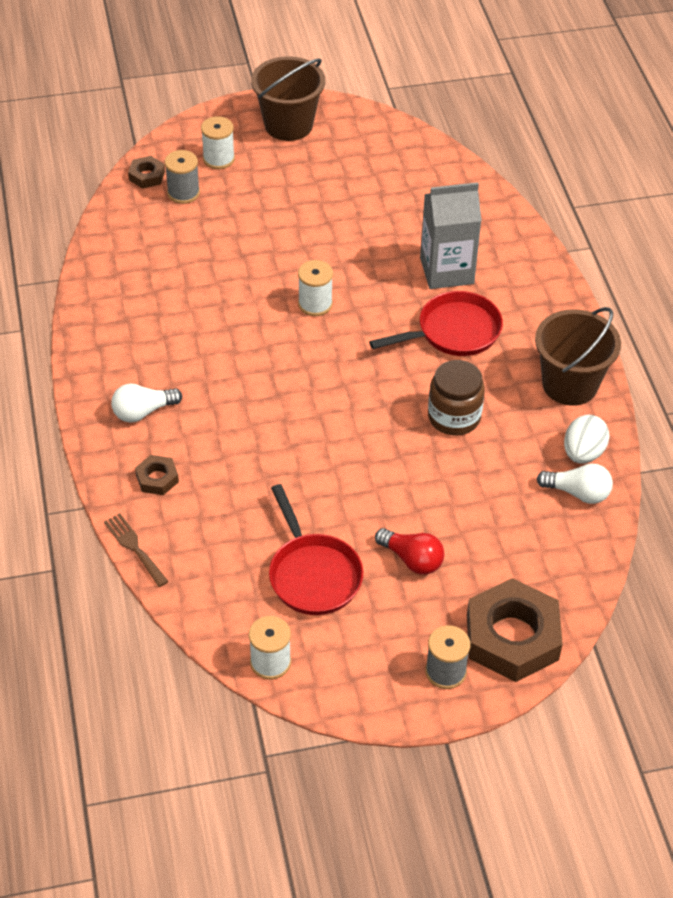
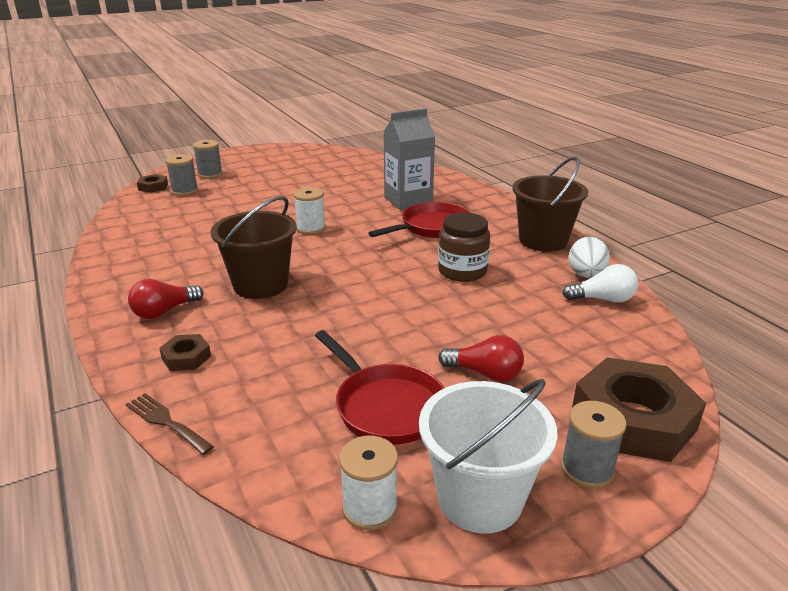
camera: 15 degrees left, 20 degrees down
(143, 412) = (164, 311): white light bulb -> red light bulb
(218, 159) = (210, 174): white spool -> grey spool
(288, 125) = (259, 157): brown bucket -> brown bucket (261, 285)
(352, 674) = (480, 498): none -> white bucket

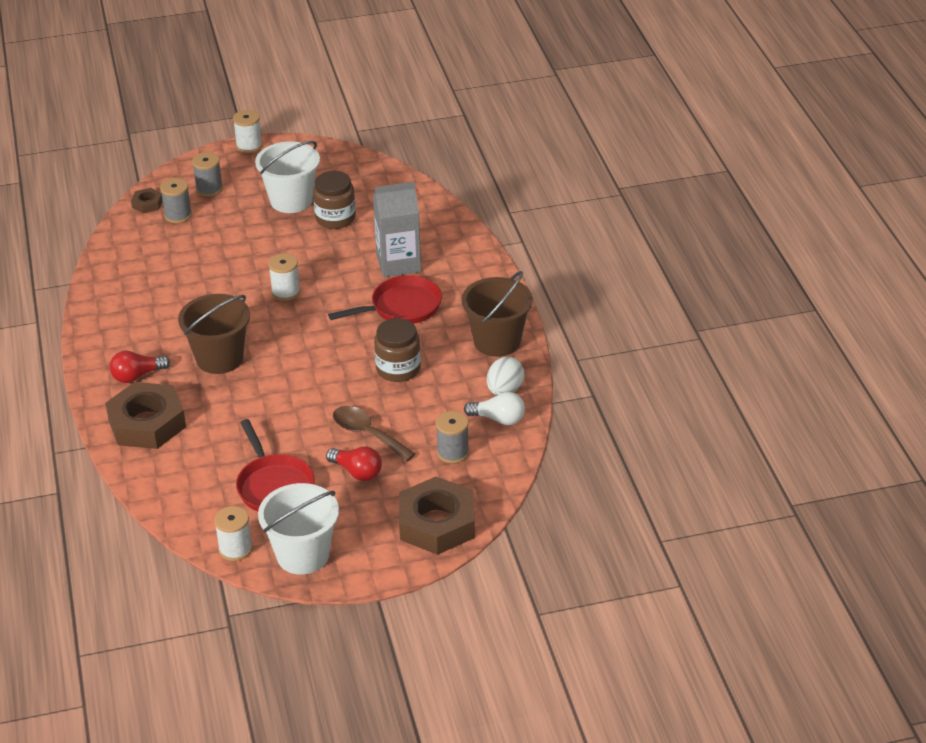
camera: 15 degrees right, 10 degrees up
(166, 422) = (126, 473): brown fork -> none
(186, 357) = (147, 423): brown nut -> brown nut, size x2.18
(238, 151) = (249, 145): none -> white spool
(288, 175) = (291, 200): none -> white bucket
(333, 181) = (335, 218): none -> brown jar
(470, 332) = (367, 434): none -> brown spoon
(587, 469) = (380, 549): grey spool -> grey spool (453, 452)

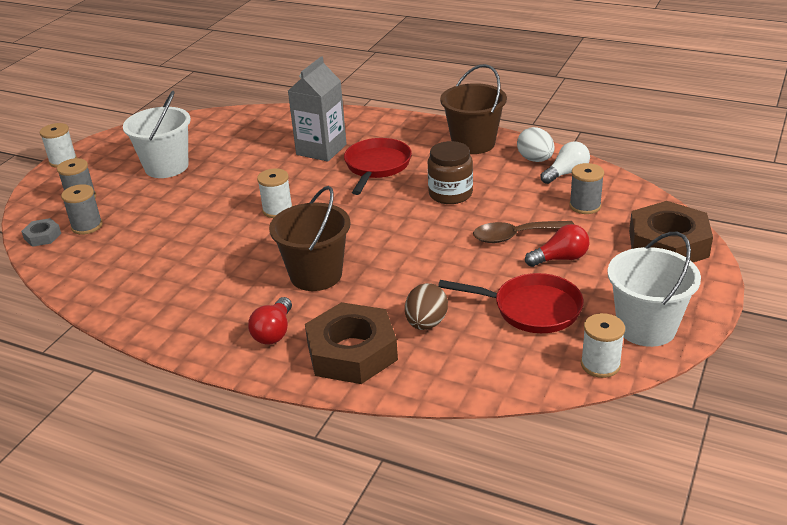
camera: 50 degrees left, 5 degrees down
(147, 204) = (42, 236): brown nut -> grey nut
(209, 442) = (426, 323): none -> brown egg
(335, 218) = (222, 156): brown jar -> none

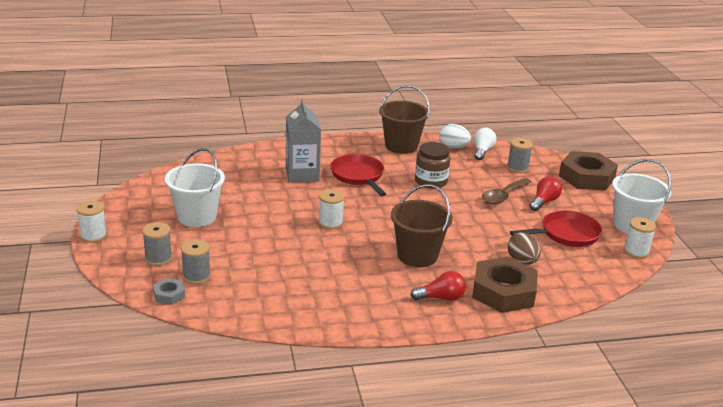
camera: 40 degrees left, 5 degrees down
(274, 332) = (441, 298): red light bulb -> red light bulb turned 75 degrees counterclockwise

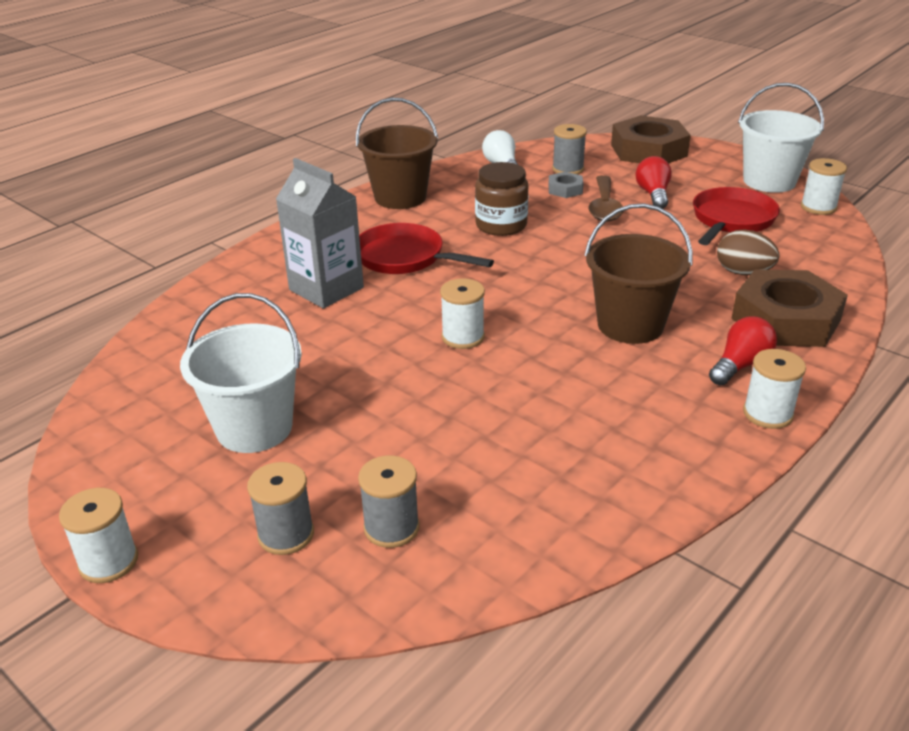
camera: 35 degrees left, 5 degrees up
(169, 295) = (392, 588): grey nut -> grey nut (565, 189)
(417, 322) = (767, 414): none -> white spool
(453, 147) = (463, 174): white egg -> none

